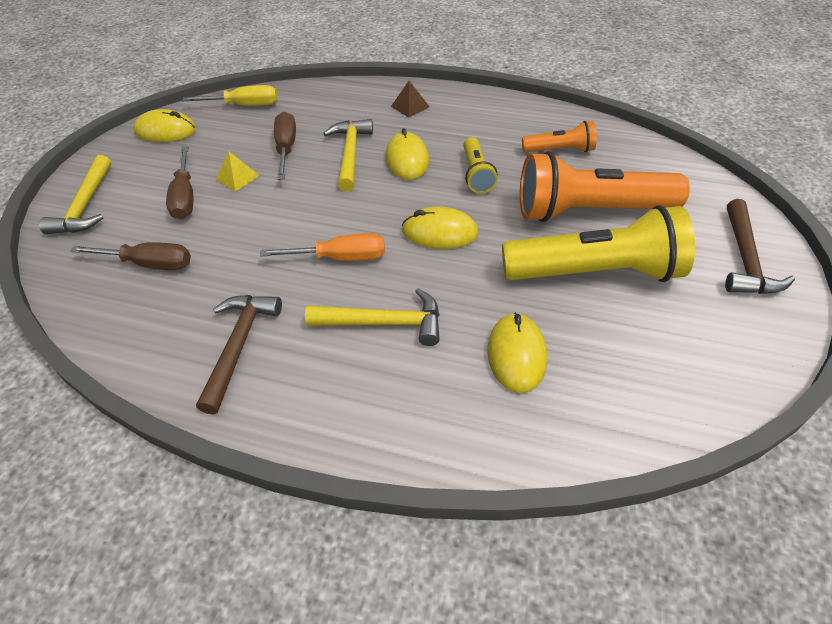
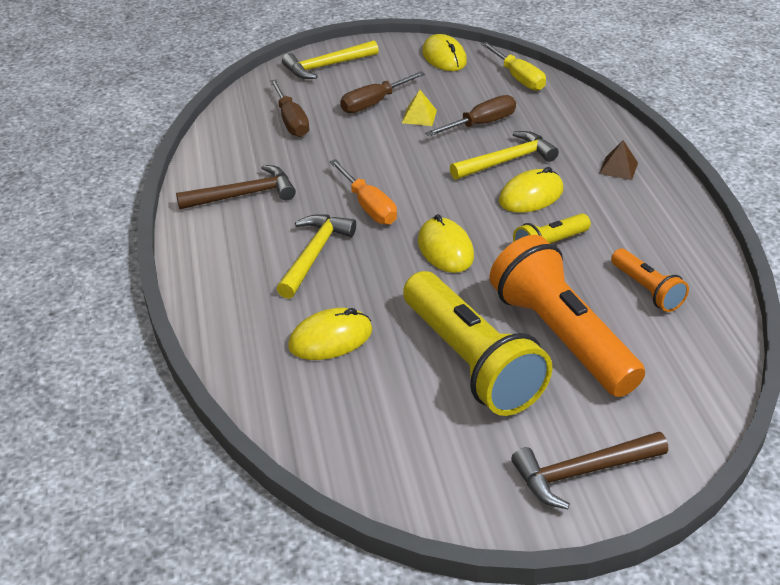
camera: 60 degrees right, 10 degrees down
(383, 323) = (314, 255): yellow hammer -> yellow hammer turned 135 degrees counterclockwise

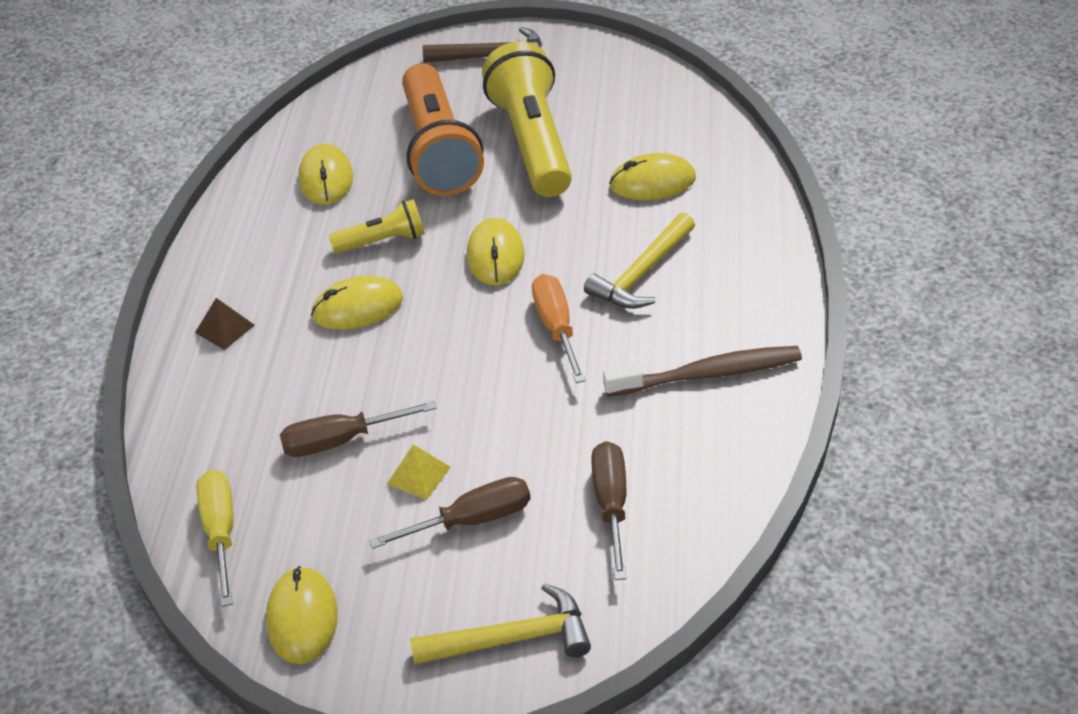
camera: 160 degrees left, 5 degrees up
(243, 195) = (708, 374): brown hammer -> brown toothbrush
(506, 161) = (350, 366): yellow hammer -> none
(647, 290) = (326, 179): orange flashlight -> yellow mouse

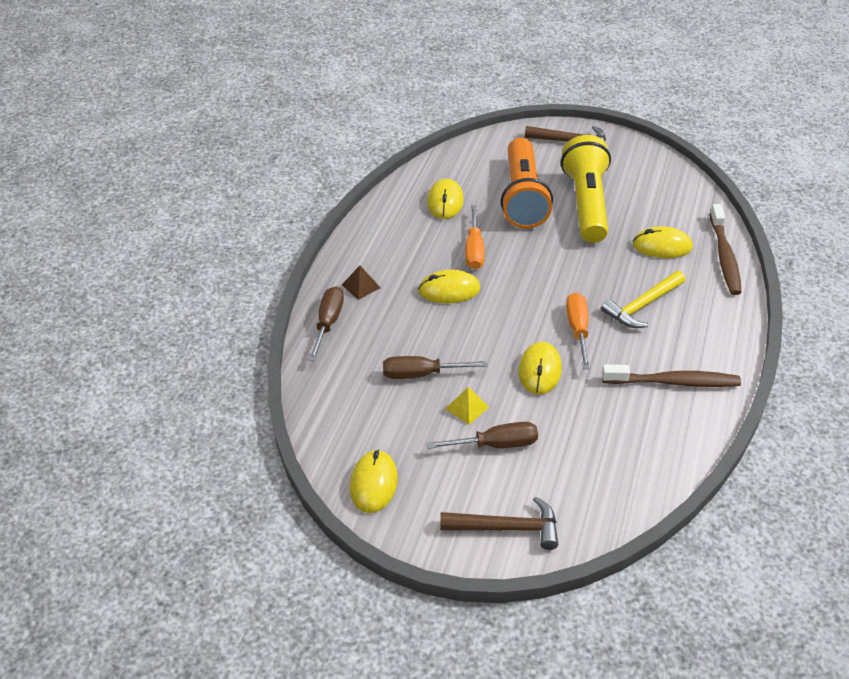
camera: 10 degrees right, 0 degrees up
(221, 533) = (333, 417): yellow screwdriver -> none
(383, 241) = (474, 250): yellow flashlight -> orange screwdriver
(495, 256) = (546, 274): yellow mouse -> yellow mouse (539, 370)
(511, 639) = (506, 528): yellow hammer -> brown hammer
(611, 506) = (590, 455): brown screwdriver -> brown screwdriver (328, 323)
(743, 180) = (724, 256): none -> brown toothbrush

